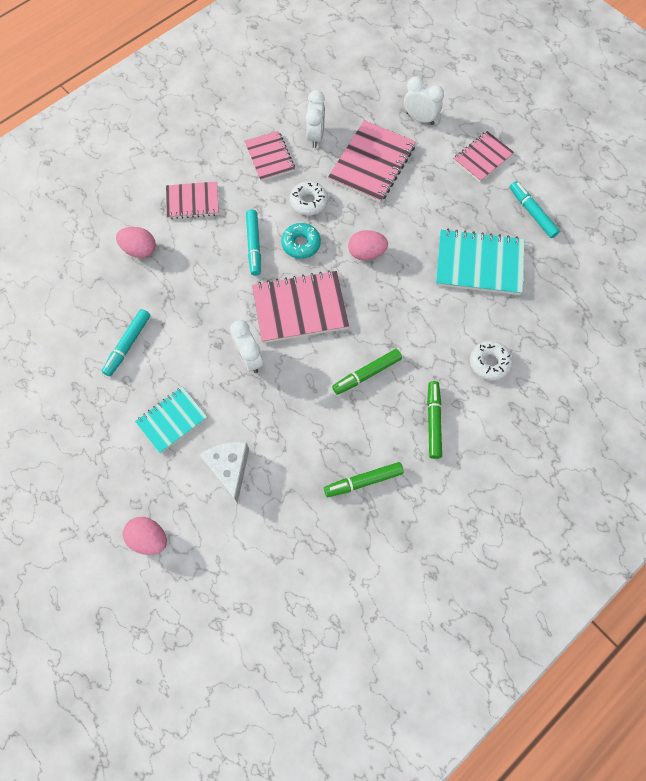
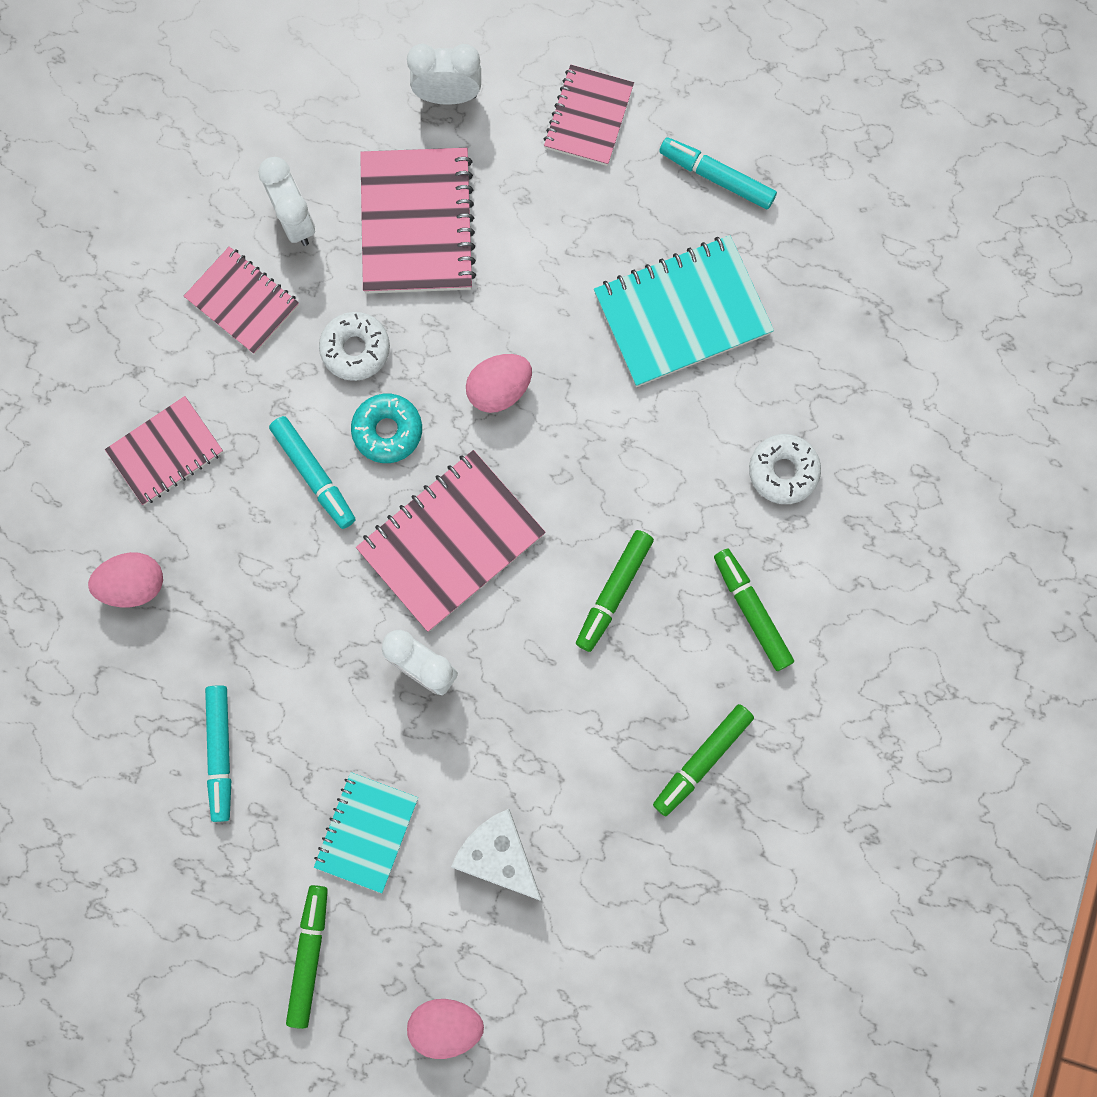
camera: 30 degrees left, 10 degrees up
(105, 463) = (309, 955): none -> green marker

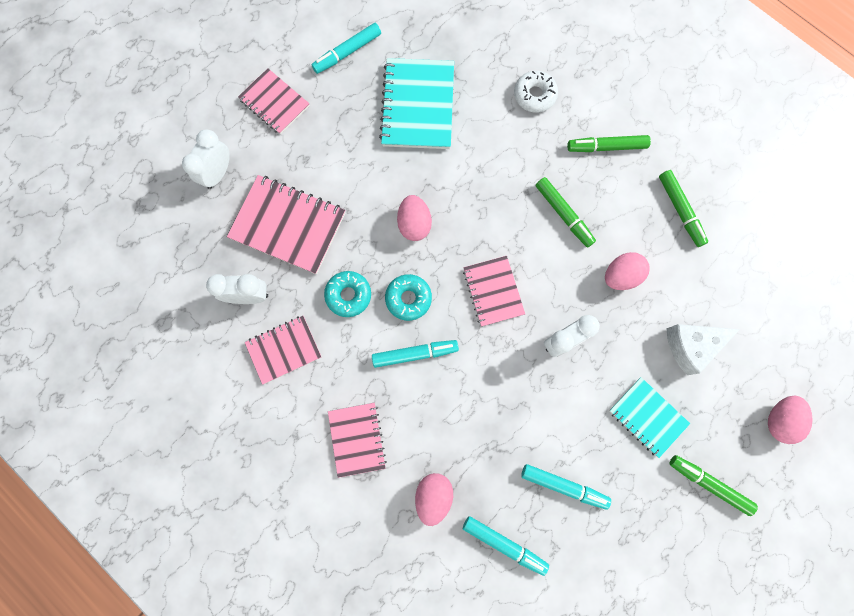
camera: 65 degrees left, 0 degrees up
(110, 705) = (504, 544): none -> turquoise marker
(355, 349) = (348, 295): white donut -> turquoise donut
(451, 541) = (493, 291): pink notebook -> pink notebook, size x0.63
(558, 712) = (620, 276): none -> pink egg

